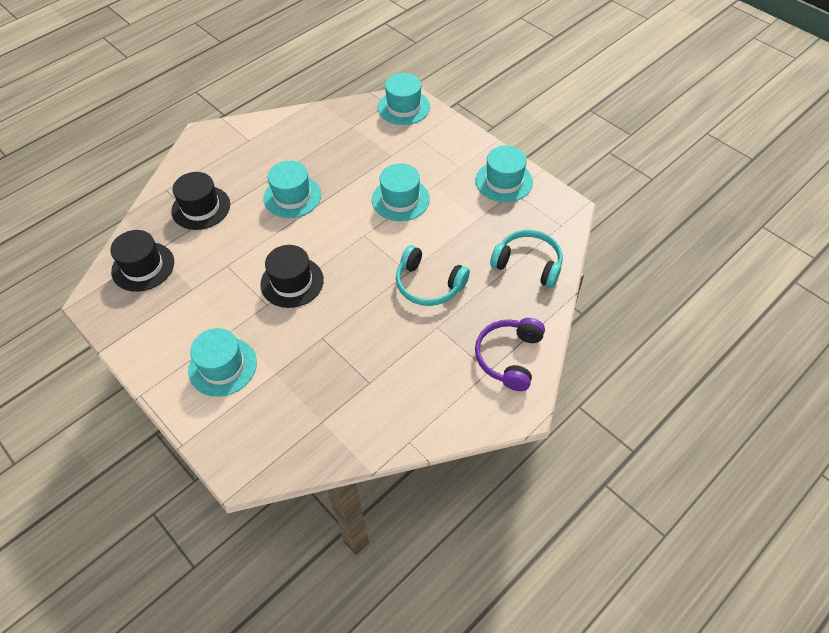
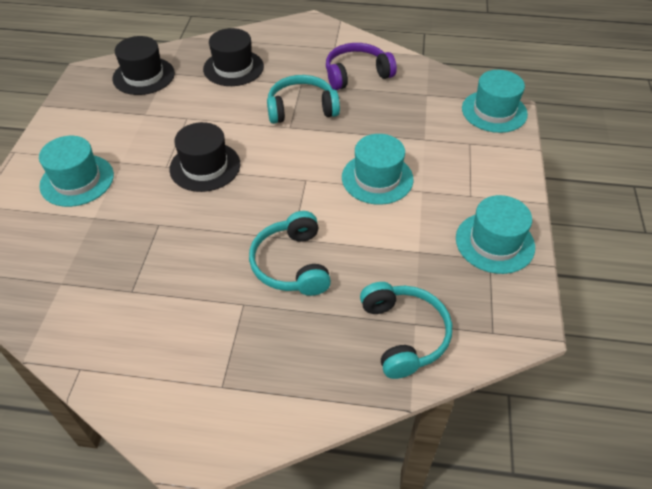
camera: 50 degrees right, 5 degrees down
(292, 196) = (301, 108): turquoise hat -> turquoise headphones
(509, 357) = (256, 395): purple headphones -> purple headphones (356, 74)

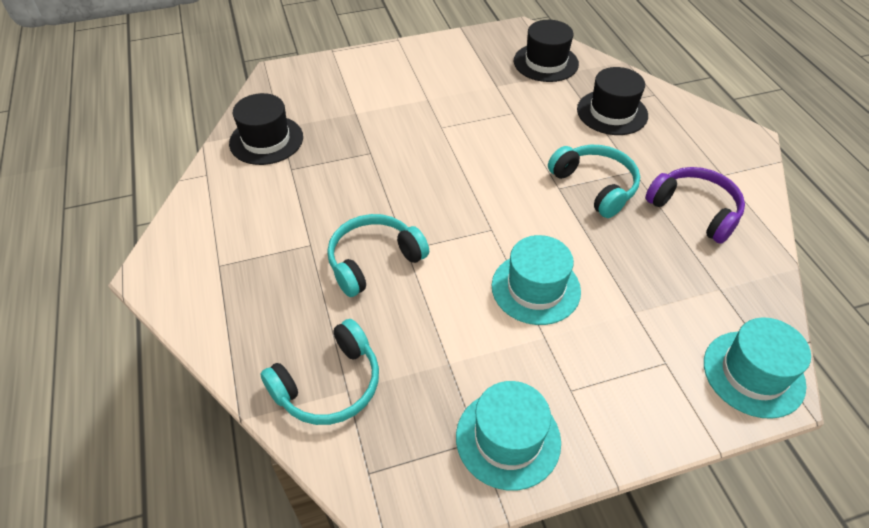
camera: 65 degrees right, 0 degrees up
(77, 180) = (390, 85): turquoise hat -> none
(205, 166) = (458, 151): black hat -> black hat (266, 140)

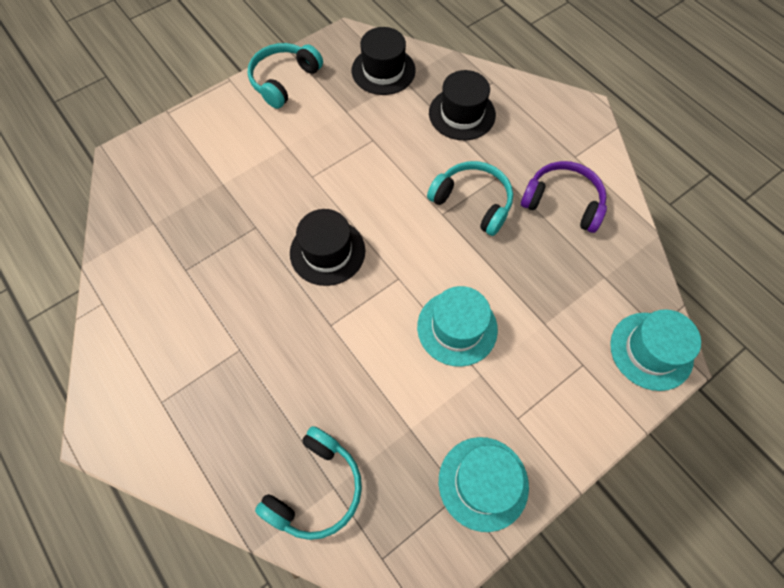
camera: 20 degrees left, 15 degrees up
(266, 140) = (146, 243): black hat -> black hat (327, 252)
(373, 261) = (305, 347): turquoise headphones -> turquoise headphones (284, 80)

